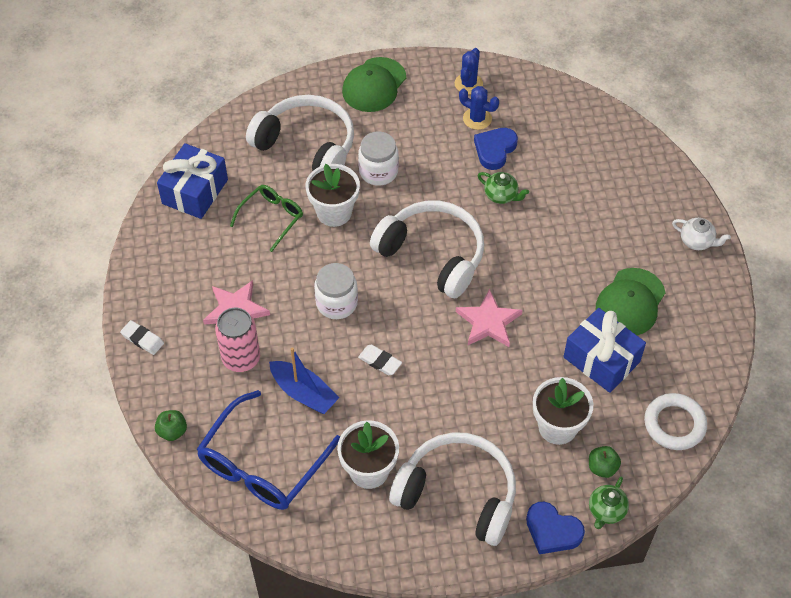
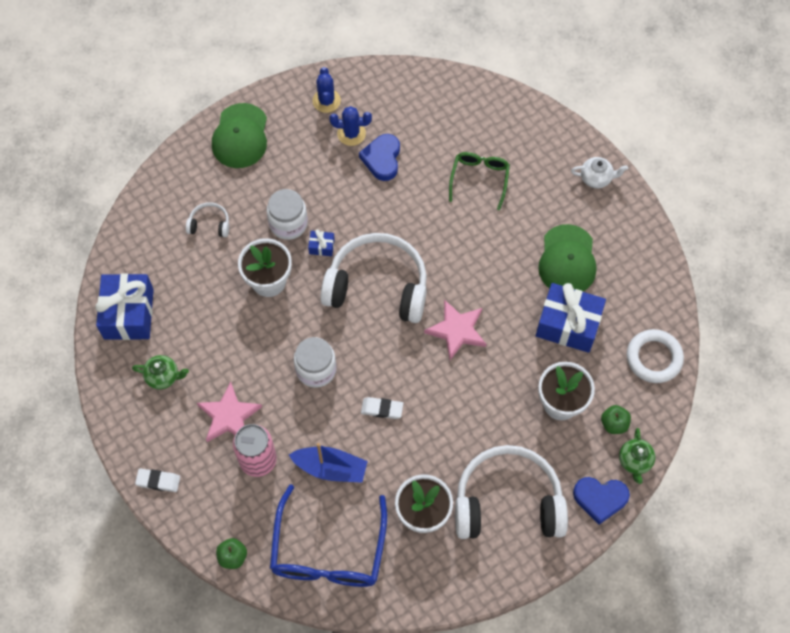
camera: 25 degrees left, 10 degrees up
(271, 218) = (214, 310): green glasses -> green glasses (479, 179)
(307, 146) = (209, 224): white headphones -> white headphones, size x0.42
(398, 202) = (321, 246): none -> blue gift
(501, 196) = (409, 202): green teapot -> green teapot (163, 376)

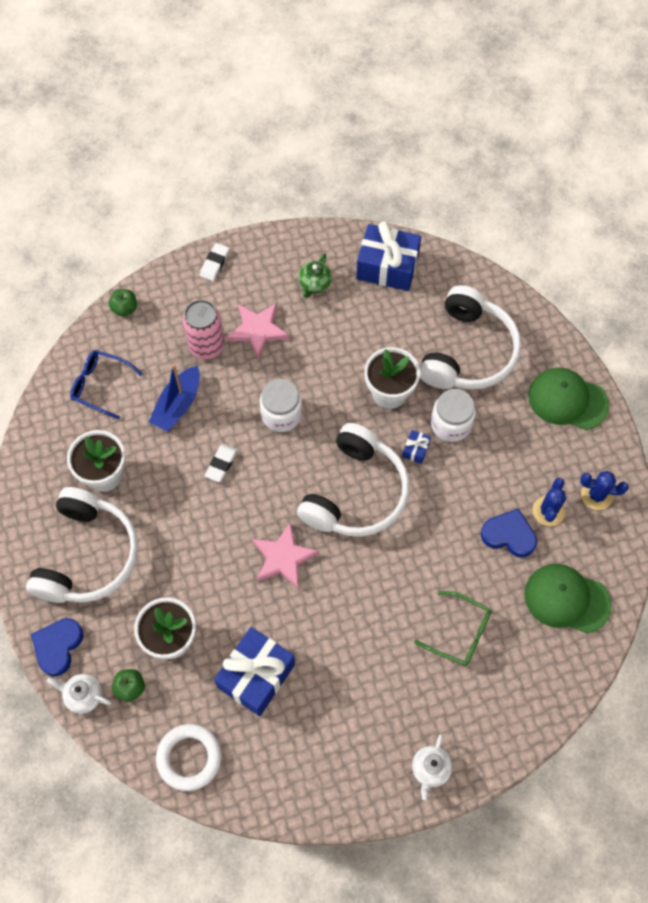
camera: 105 degrees right, 0 degrees up
(209, 224) = (468, 352): white headphones -> white headphones, size x2.37
(328, 551) = (100, 385): blue glasses -> blue glasses, size x0.58
(567, 260) = (333, 700): green cap -> green cap (566, 599)
(634, 461) = (83, 696): green teapot -> white teapot

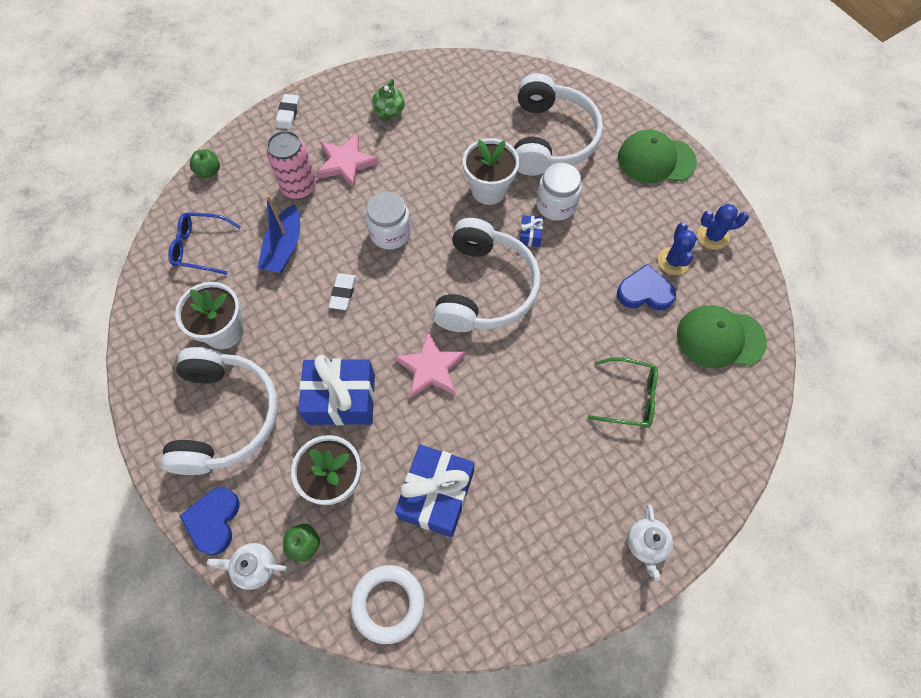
camera: 15 degrees left, 0 degrees up
(387, 267) = (453, 83): blue gift -> blue gift (341, 399)

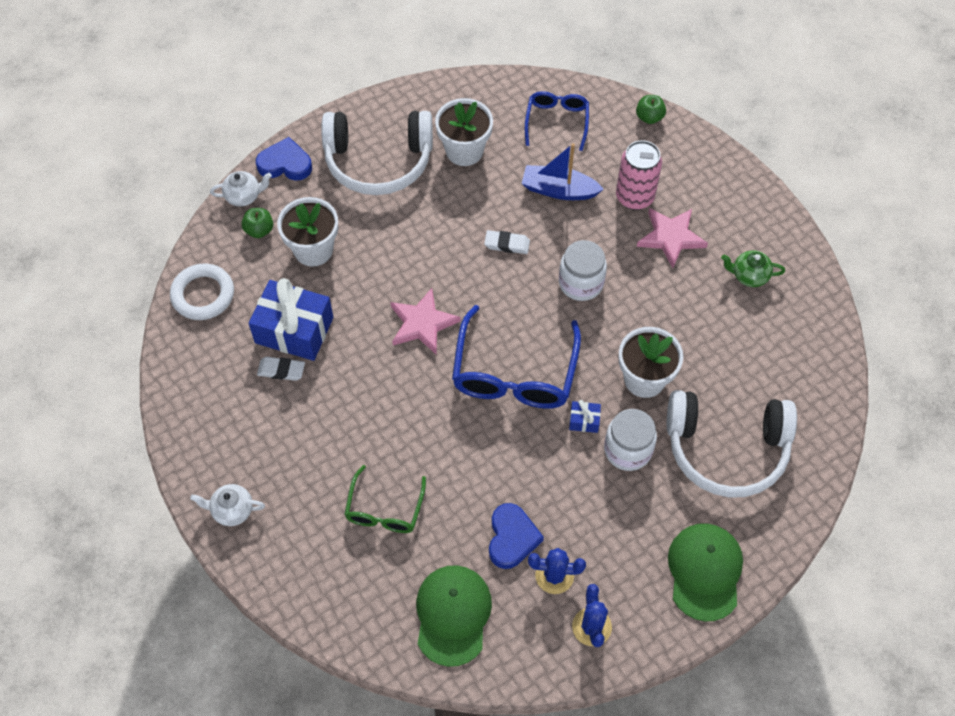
camera: 90 degrees right, 5 degrees down
(254, 567) = (244, 196): white teapot -> white teapot turned 75 degrees clockwise
(288, 113) = (734, 179): white eraser -> white eraser (281, 370)
(341, 399) = (392, 249): blue gift -> none
(484, 288) = (514, 373): white headphones -> blue glasses

